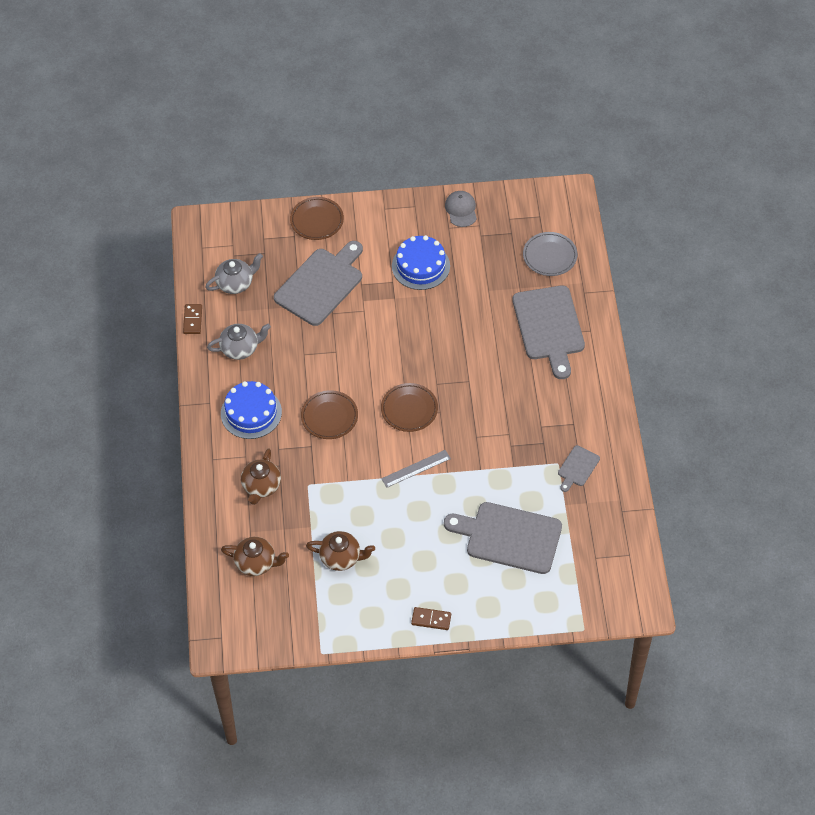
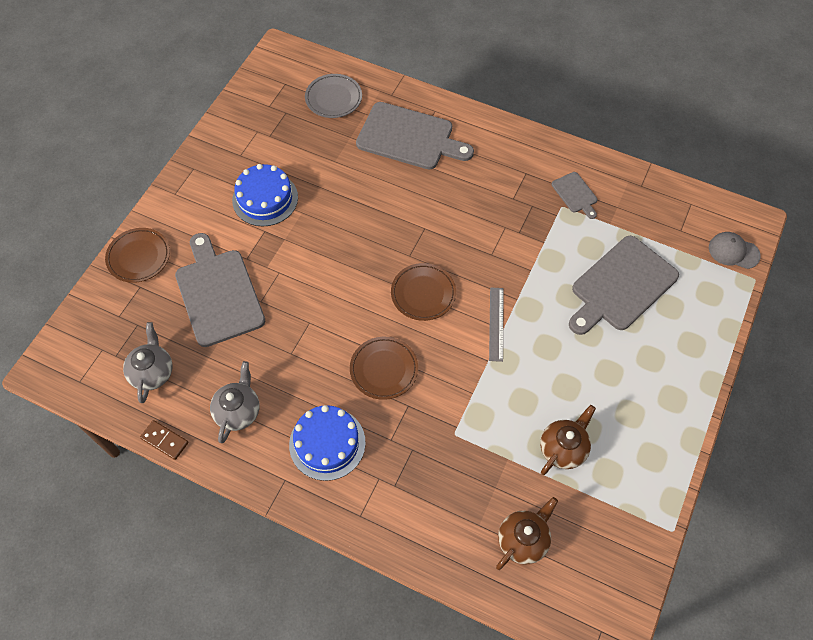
camera: 60 degrees left, 5 degrees up
(261, 486) = (428, 482): brown teapot -> none
(431, 619) = (681, 402): brown domino -> none
(461, 210) = (228, 135): grey cap -> grey cap (733, 251)

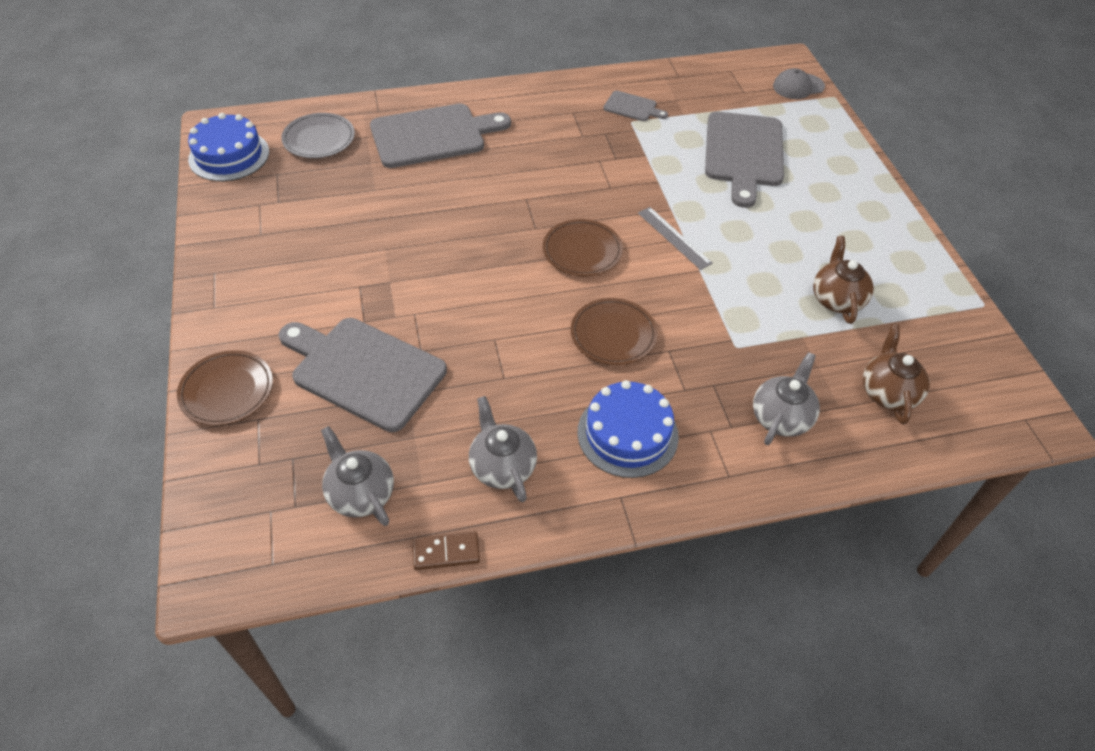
camera: 40 degrees left, 10 degrees down
(265, 199) = (330, 258): blue cake -> blue cake (229, 155)
(432, 503) = (781, 417): none -> grey teapot

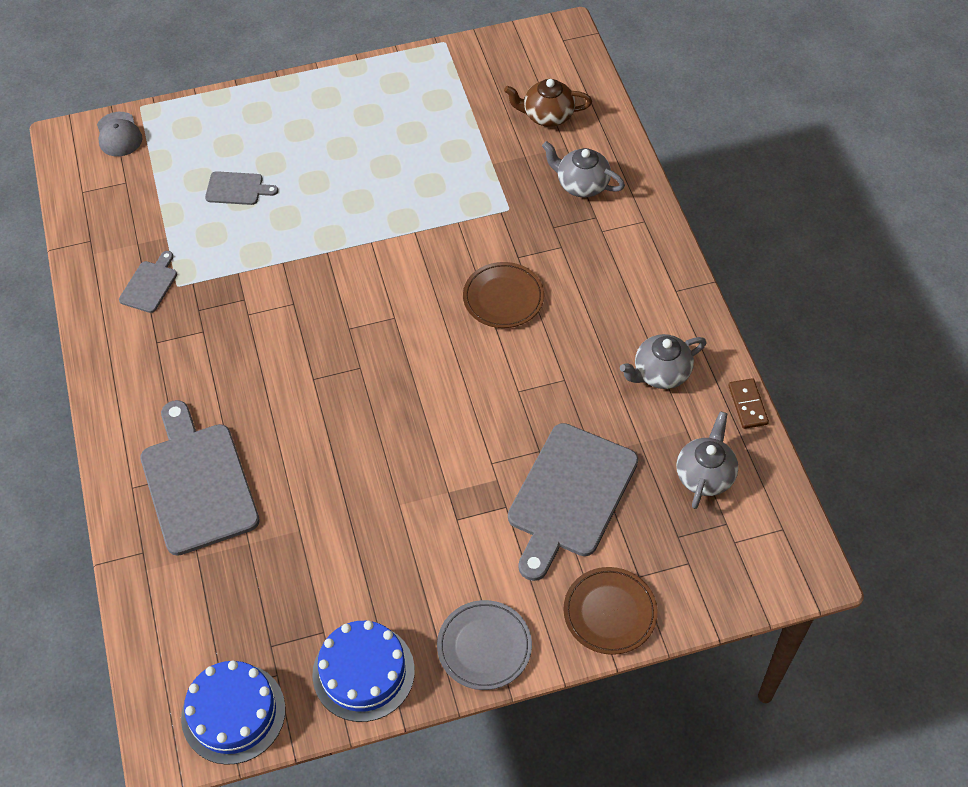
camera: 90 degrees left, 5 degrees up
(319, 139) = (201, 611): grey plate -> grey plate (484, 647)
(360, 493) = (705, 475): grey teapot -> grey teapot turned 150 degrees clockwise
(582, 251) = (393, 325): brown plate -> none
(627, 434) = (613, 286): blue cake -> blue cake (363, 672)
(674, 237) = (370, 250): grey ruler -> none
(743, 153) = (237, 189): grey cutting board -> grey cutting board, size x0.47
(836, 299) = (445, 136): brown teapot -> none

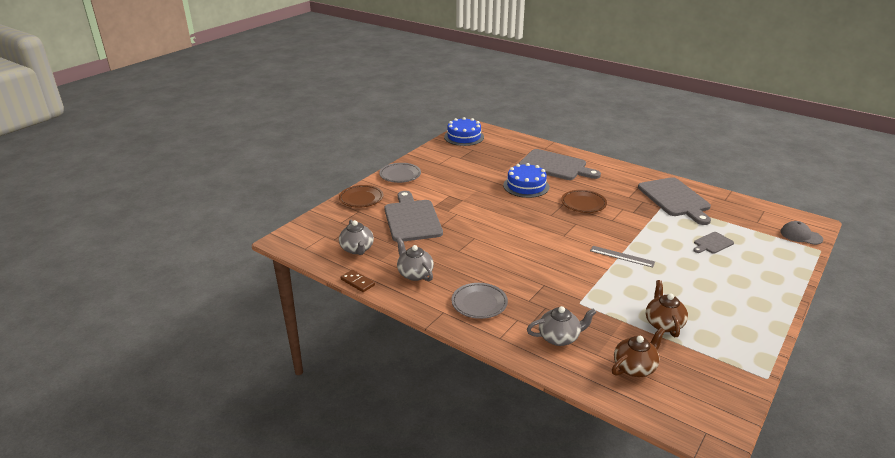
camera: 140 degrees right, 25 degrees down
(150, 284) = (675, 199): grey cutting board -> grey cutting board, size x2.11
(363, 672) = (435, 156): blue cake -> blue cake (526, 186)
(371, 238) = (622, 256): none -> grey ruler
(455, 136) = (663, 323): none -> brown teapot
(503, 298) = (527, 265): brown plate -> brown plate (583, 203)
(622, 277) = (479, 303): none -> grey plate
(660, 373) = (414, 274): grey teapot -> grey teapot turned 60 degrees counterclockwise

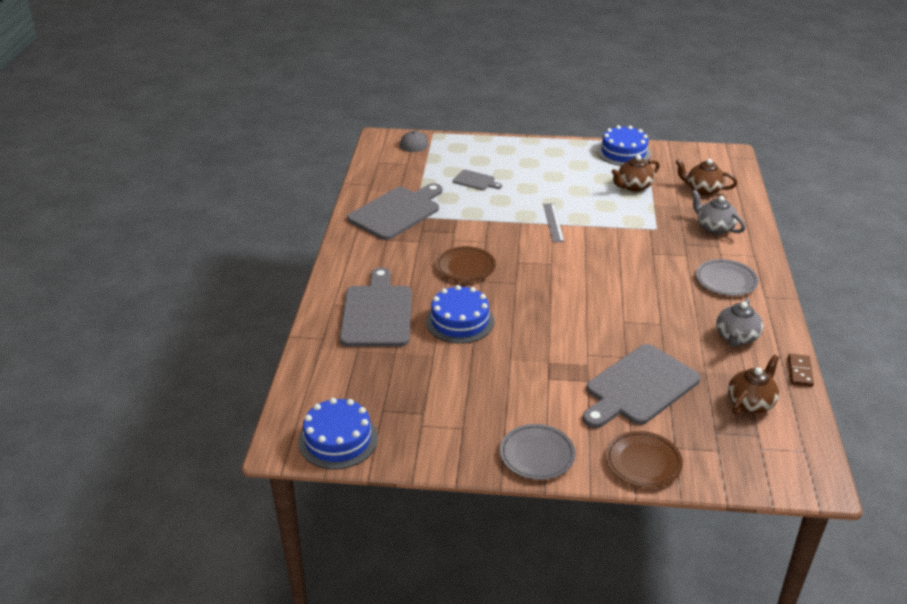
camera: 120 degrees left, 5 degrees up
(357, 249) = (750, 403): grey teapot -> brown teapot
(744, 350) = (623, 152): none -> blue cake

